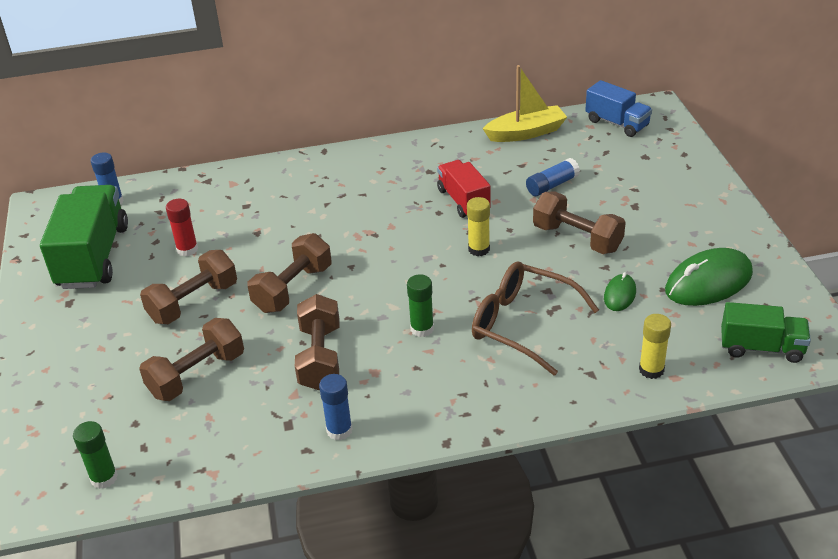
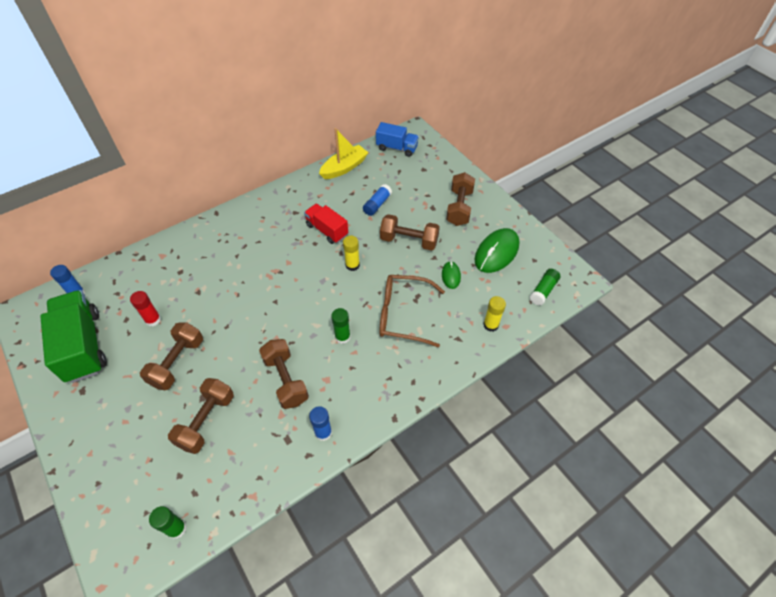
camera: 25 degrees left, 15 degrees up
(293, 289) = (243, 331): brown dumbbell -> brown dumbbell (459, 207)
(761, 348) = (543, 291): green truck -> green glue stick

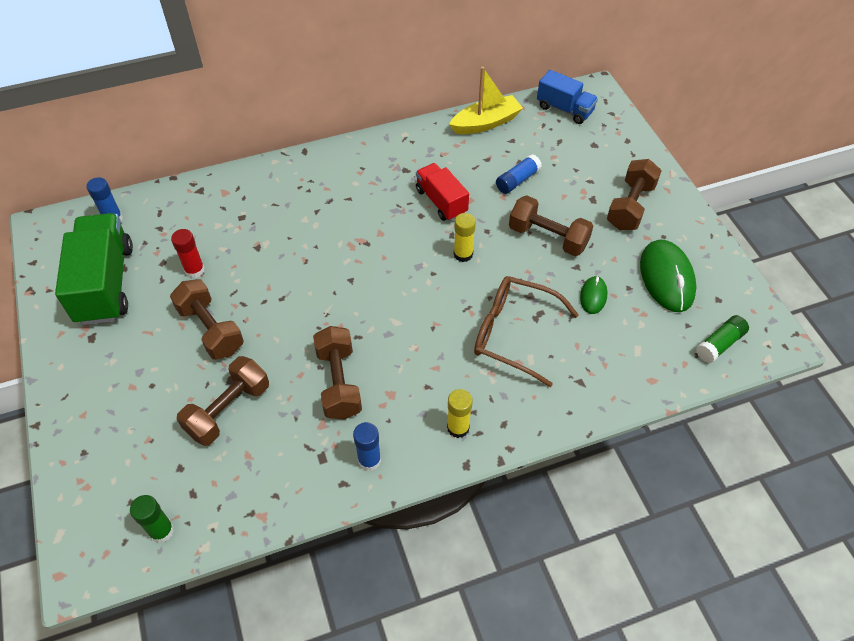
camera: 15 degrees right, 0 degrees up
(177, 362) = (211, 330): brown dumbbell -> brown dumbbell turned 75 degrees counterclockwise
(342, 337) = (426, 344): green glue stick -> none
(491, 325) = (631, 374): yellow glue stick -> yellow glue stick (458, 427)
(496, 252) = (666, 278): green mouse -> green mouse turned 60 degrees counterclockwise

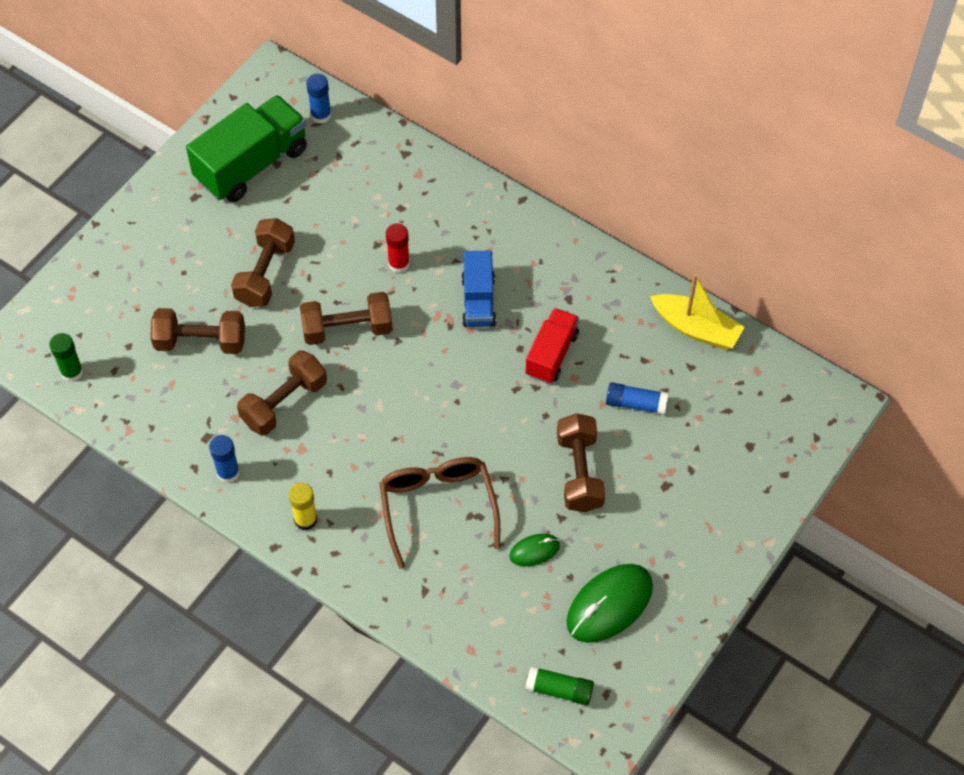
camera: 55 degrees right, 5 degrees up
(194, 270) = (315, 216): red glue stick -> red glue stick (399, 264)
(463, 254) = (499, 412): yellow glue stick -> none
(564, 109) = (782, 389): blue truck -> blue truck (478, 301)
(630, 206) = (684, 525): brown dumbbell -> brown dumbbell (347, 329)

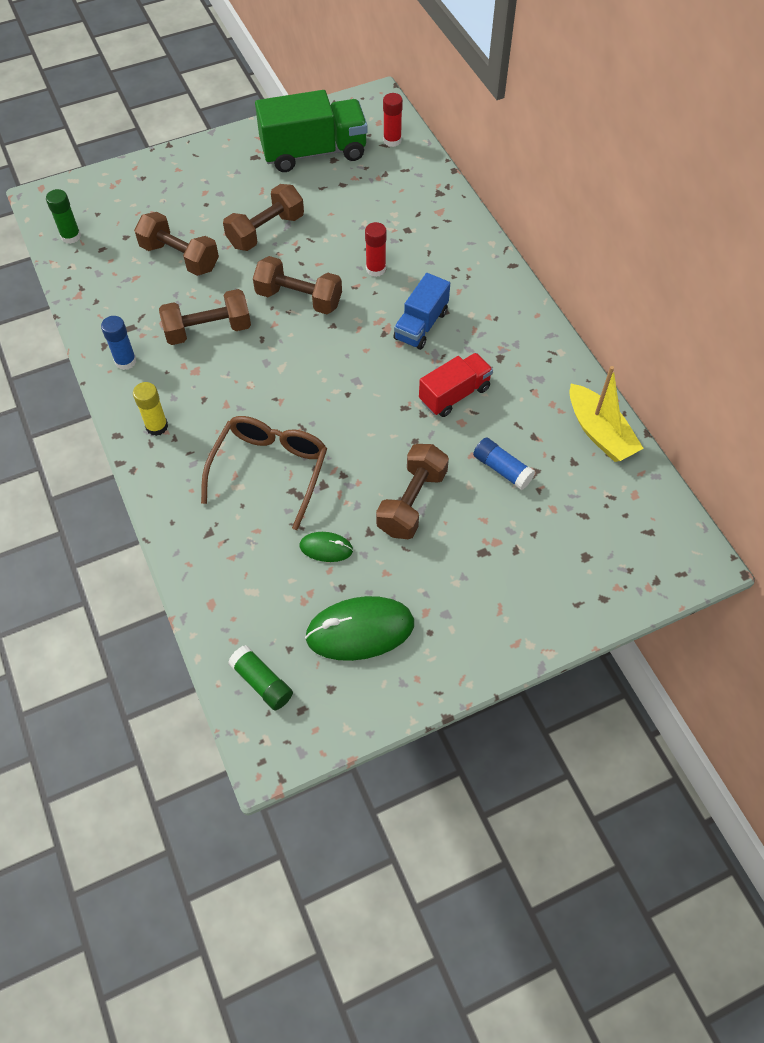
camera: 30 degrees right, 0 degrees up
(321, 115) = (392, 140): blue glue stick -> red glue stick

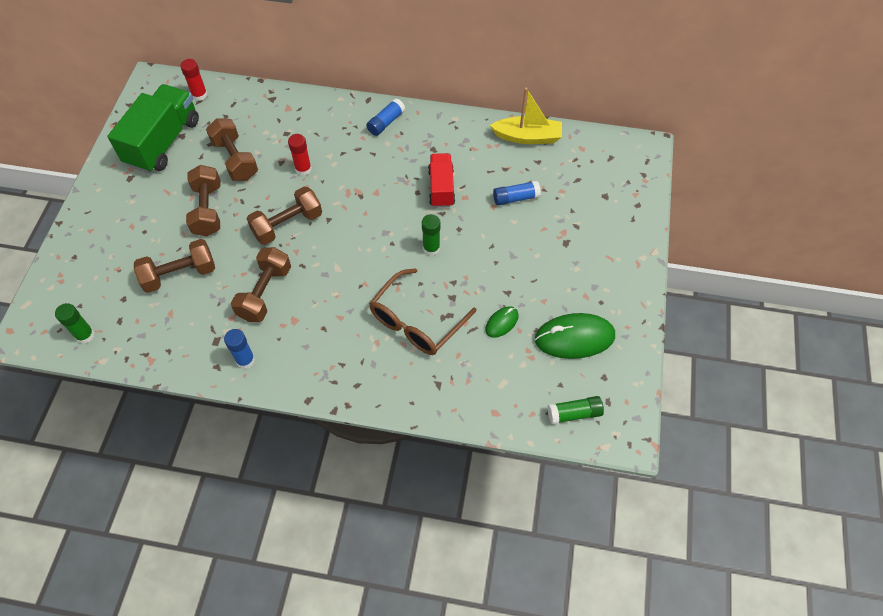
camera: 55 degrees left, 0 degrees up
(157, 426) = (322, 370): yellow glue stick -> none
(269, 471) = (417, 321): brown glasses -> brown glasses turned 105 degrees counterclockwise
(360, 630) = (574, 338): green mouse -> green mouse turned 60 degrees clockwise
(369, 431) = (431, 248): none -> green glue stick
(412, 502) = (503, 257): brown dumbbell -> brown dumbbell (235, 159)
(421, 325) = (372, 173): blue truck -> none
(496, 297) = (386, 122): none -> blue glue stick

